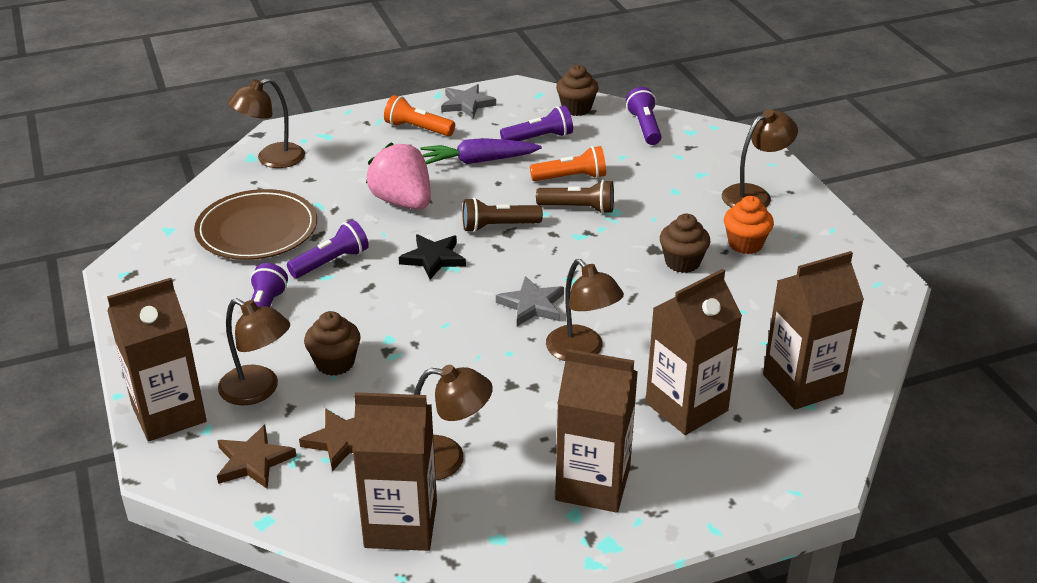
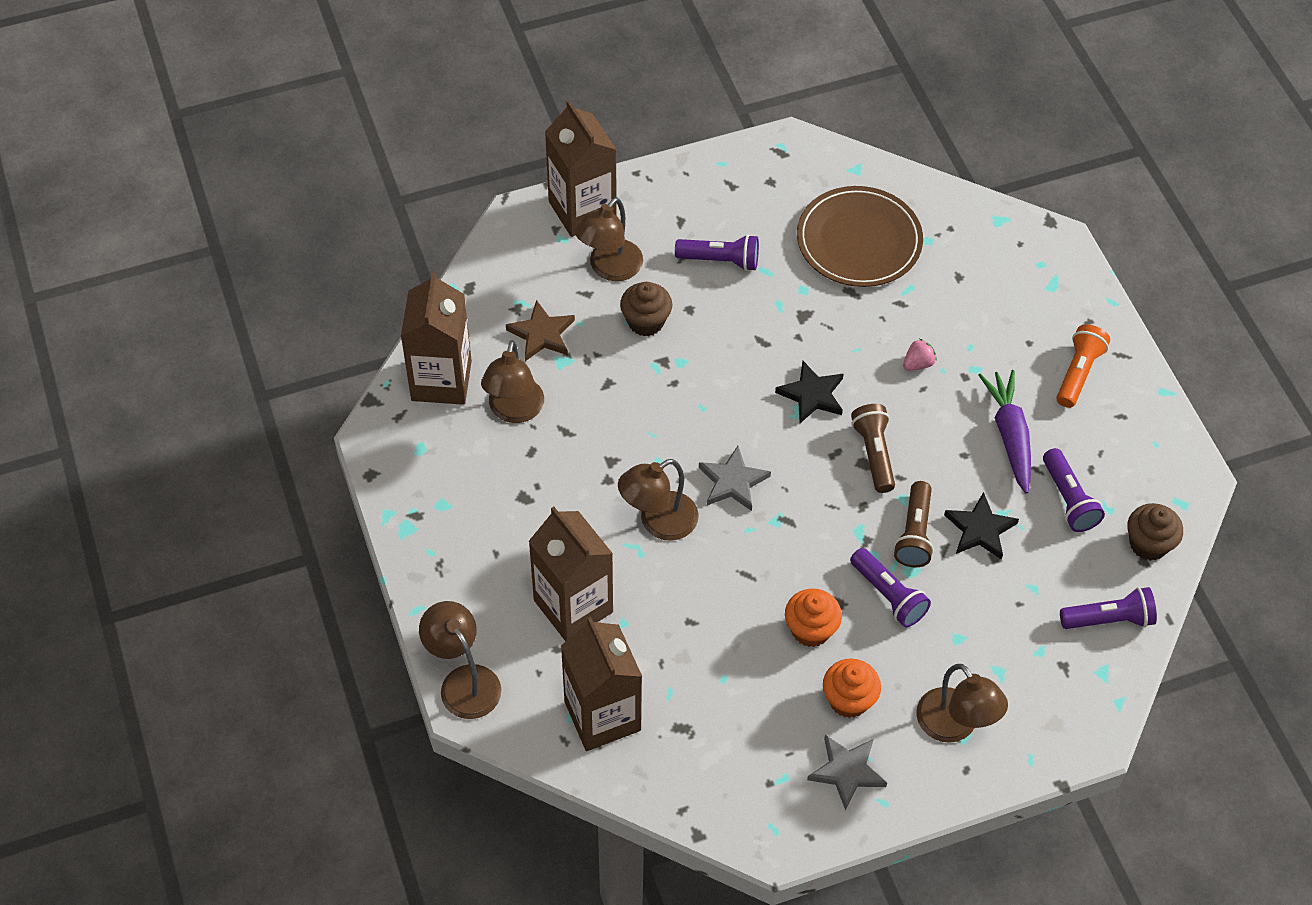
camera: 90 degrees right, 20 degrees up
(253, 461) = (521, 275): brown star -> none
(272, 159) = (996, 239): brown lamp -> brown lamp (463, 681)
(331, 262) = (804, 307): purple flashlight -> purple flashlight (888, 595)
(402, 202) = (918, 364): pink strawberry -> pink strawberry, size x0.43
(467, 104) = (1144, 423): grey star -> grey star (847, 771)
(571, 178) = (980, 529): orange flashlight -> black star
(593, 484) = (476, 520): brown carton -> none
(682, 262) = (810, 629): brown cupcake -> orange cupcake

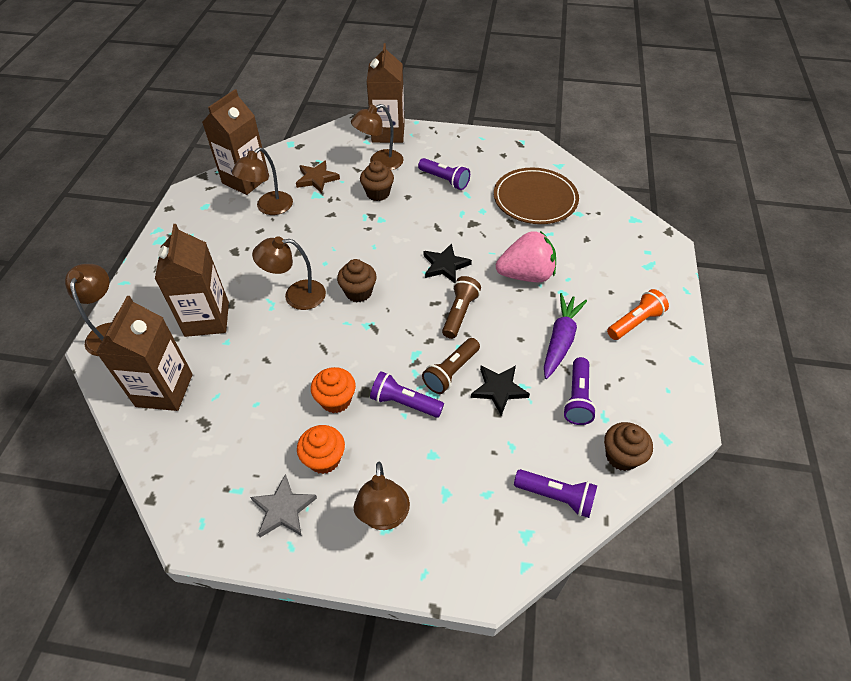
camera: 30 degrees right, 5 degrees down
(732, 482) = (358, 292): grey star -> brown cupcake
(888, 595) = (404, 403): purple flashlight -> purple flashlight turned 120 degrees clockwise
(918, 364) = (526, 275): pink strawberry -> pink strawberry, size x2.33

